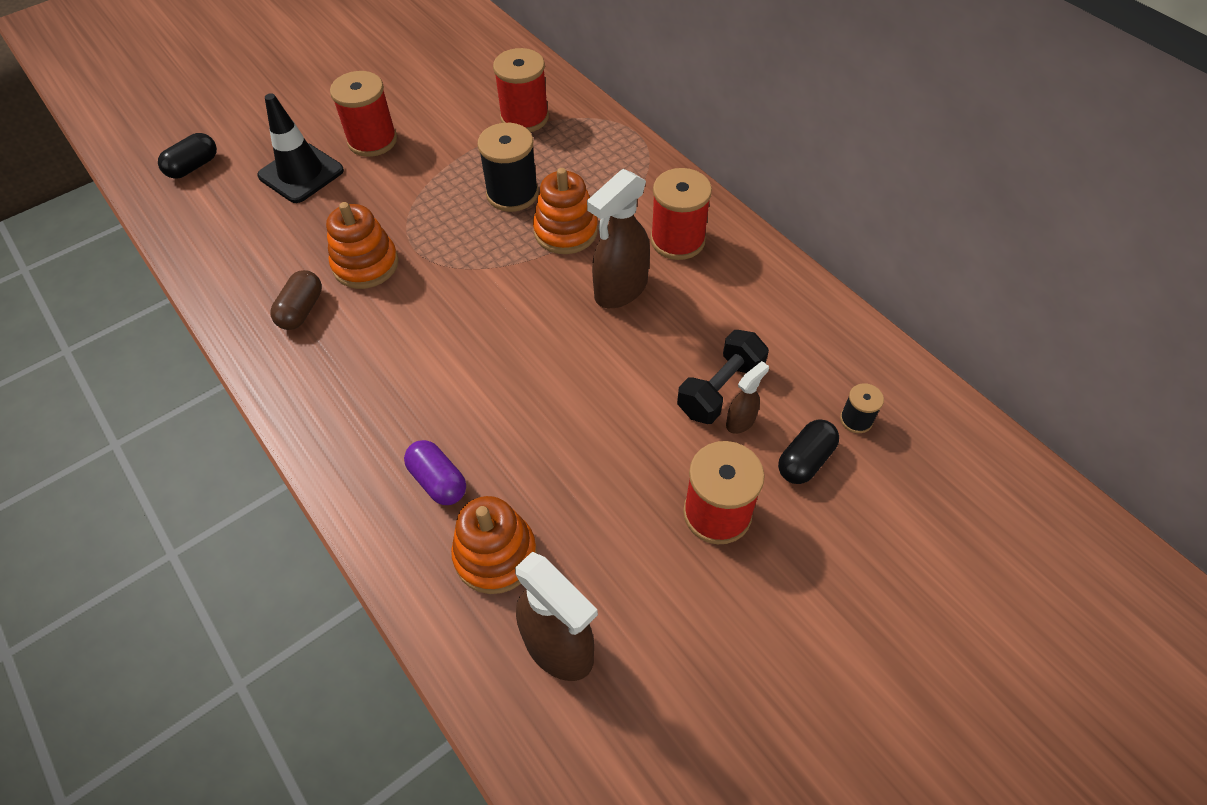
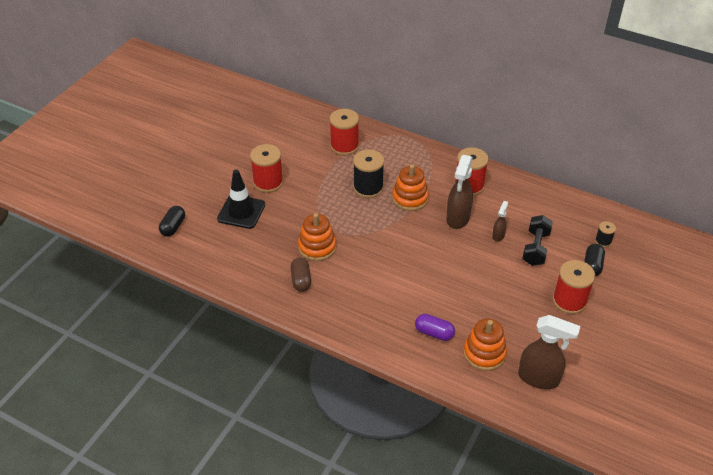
camera: 25 degrees left, 10 degrees down
(741, 421) = (554, 259): brown spray bottle -> brown spray bottle (498, 235)

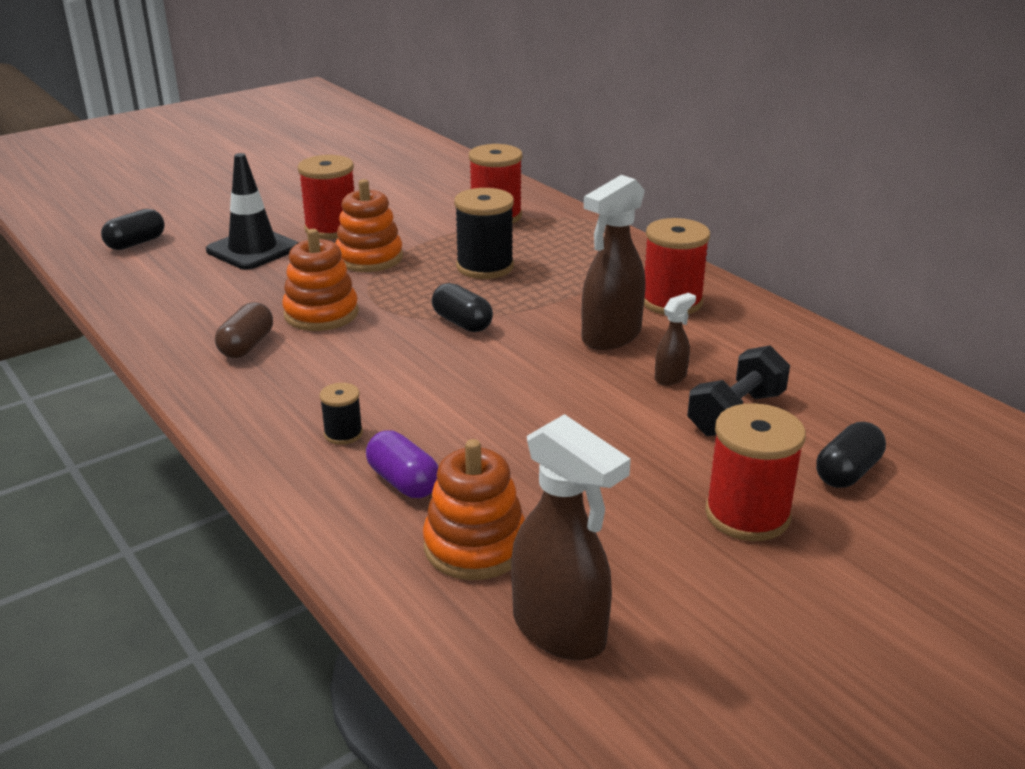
camera: 25 degrees right, 15 degrees down
(387, 231) = (462, 323): none -> black capsule
(410, 198) = (545, 294): orange stacking toy -> orange stacking toy (369, 258)
(603, 241) = (902, 440): black spool -> black spool (343, 434)

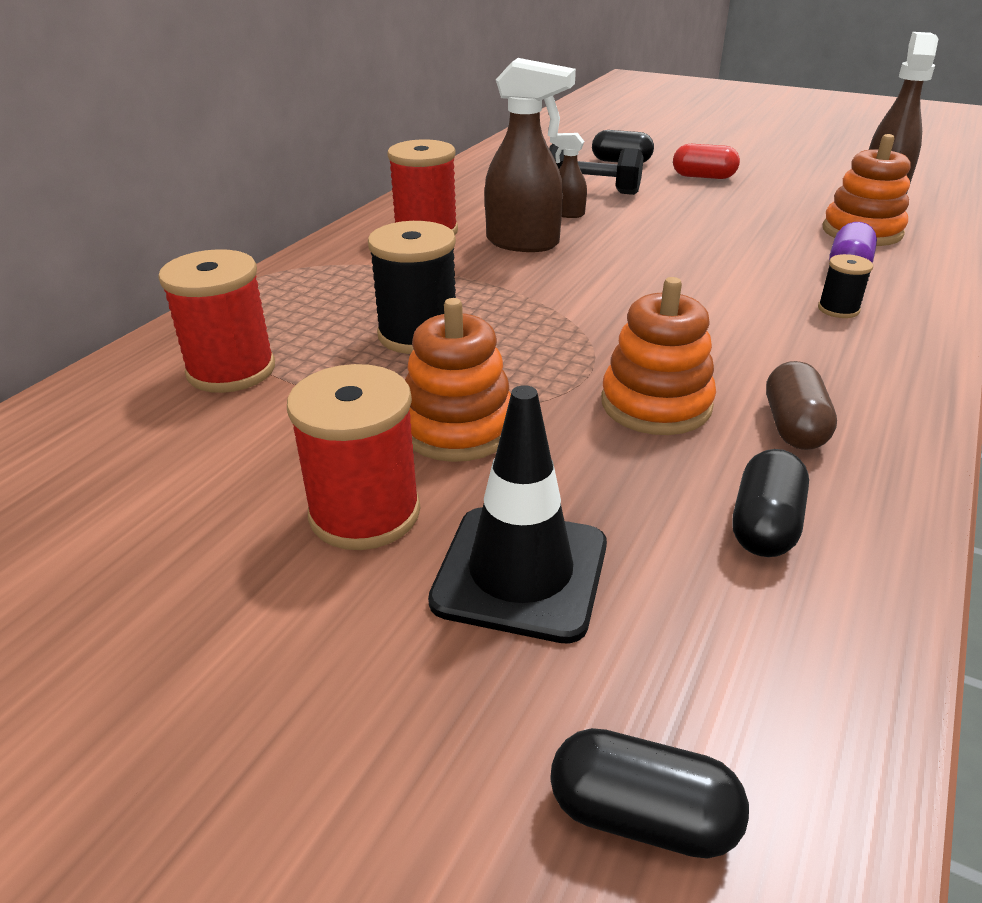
camera: 115 degrees left, 5 degrees up
(247, 346) = (793, 426): brown capsule -> brown capsule turned 75 degrees counterclockwise
(462, 323) = (574, 311): black capsule -> black capsule (765, 525)
(747, 515) = (703, 177): red spool -> red capsule

